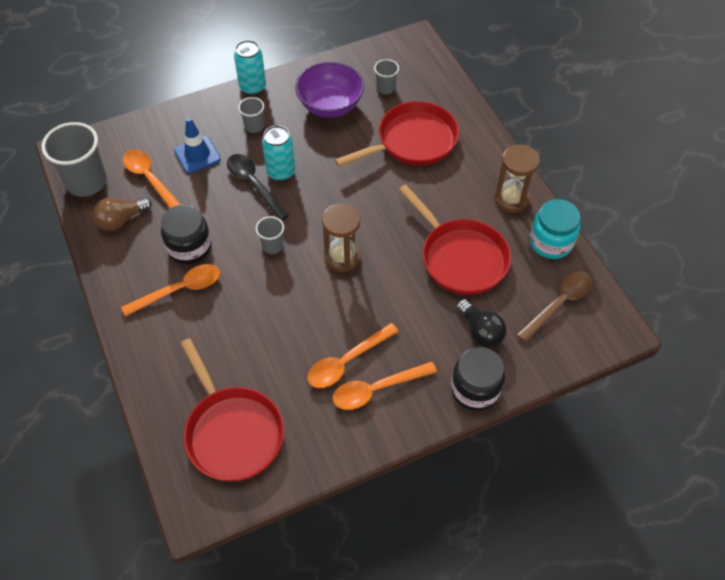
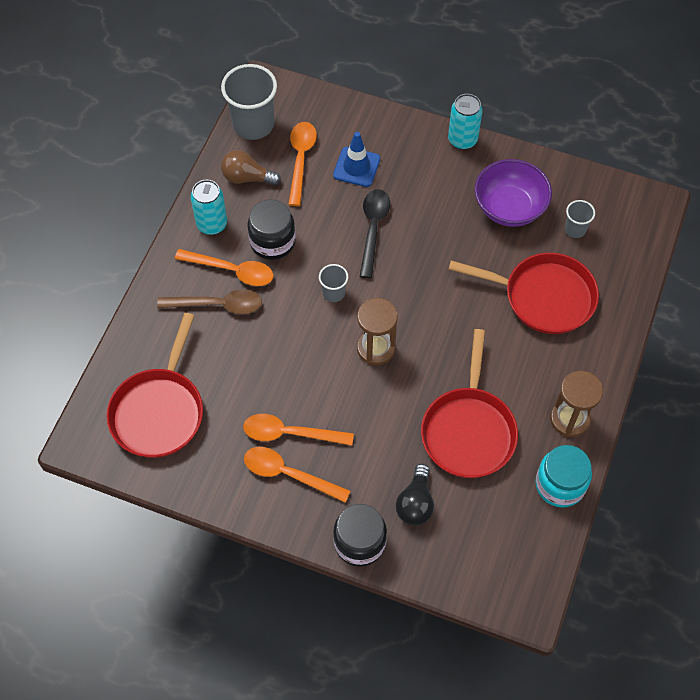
camera: 45 degrees right, 5 degrees up
(254, 126) = (426, 177): grey cup -> none
(281, 172) = (405, 235): turquoise can -> turquoise can (212, 224)
(559, 304) = (505, 540): brown spoon -> brown spoon (217, 305)

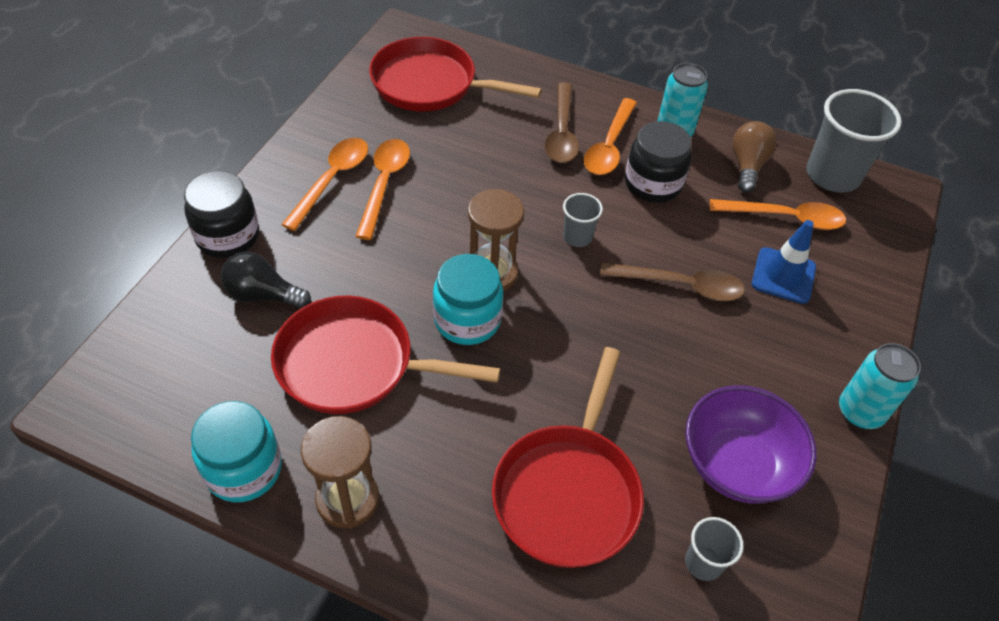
camera: 90 degrees right, 10 degrees down
(373, 229) = (680, 286): black spoon -> brown spoon
(421, 361) = (467, 320): none -> turquoise jar

